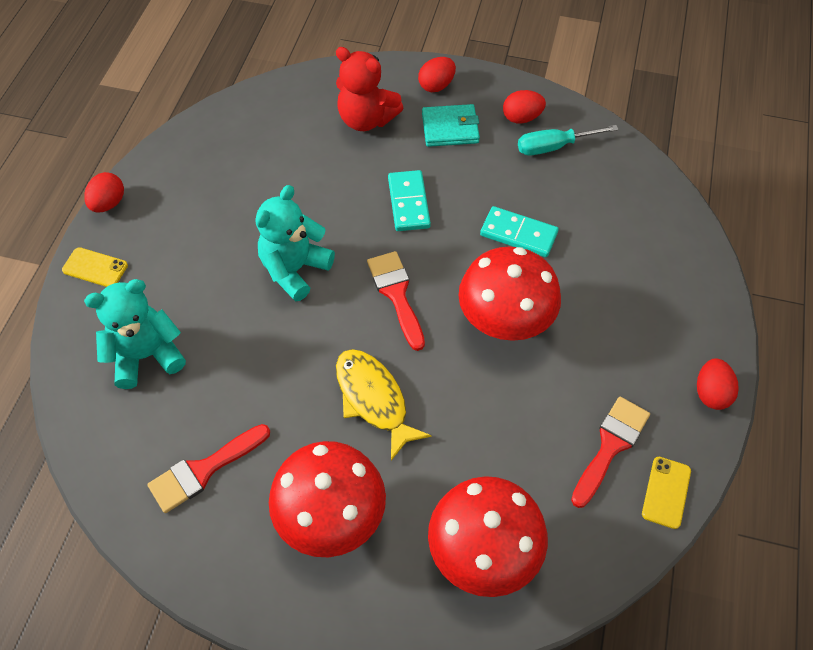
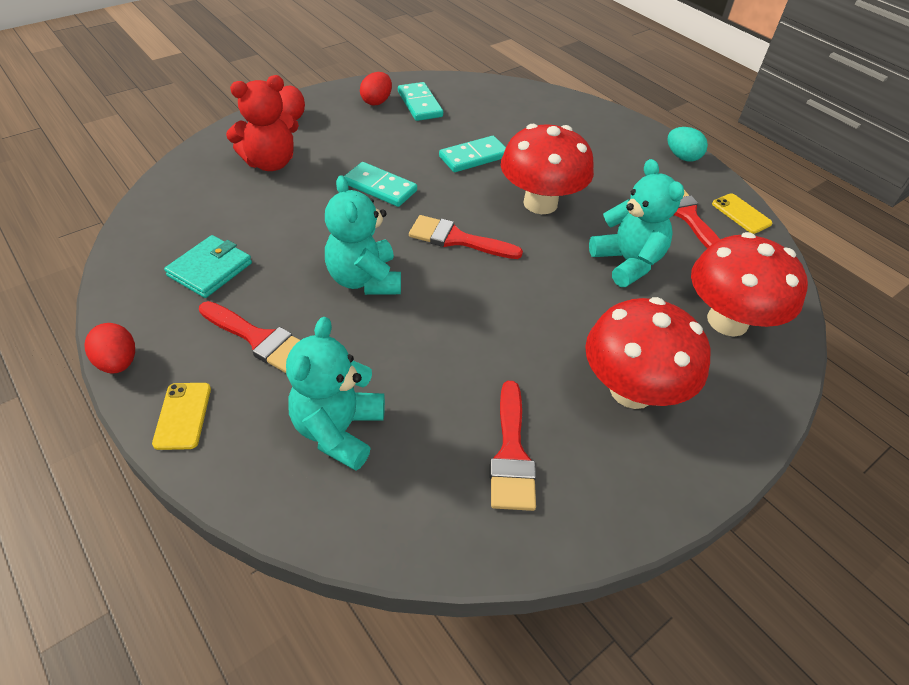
camera: 55 degrees left, 10 degrees down
(95, 268) = (183, 416): yellow phone -> yellow phone turned 60 degrees counterclockwise
(186, 255) = (259, 339): none -> red brush
(374, 399) = (542, 304): yellow fish -> none
(450, 128) = (340, 133): turquoise wallet -> turquoise wallet (210, 269)
(488, 432) = (627, 262): none -> turquoise teddy bear
(553, 147) = (420, 104): turquoise screwdriver -> turquoise domino
(711, 393) = (682, 157): red egg -> turquoise egg

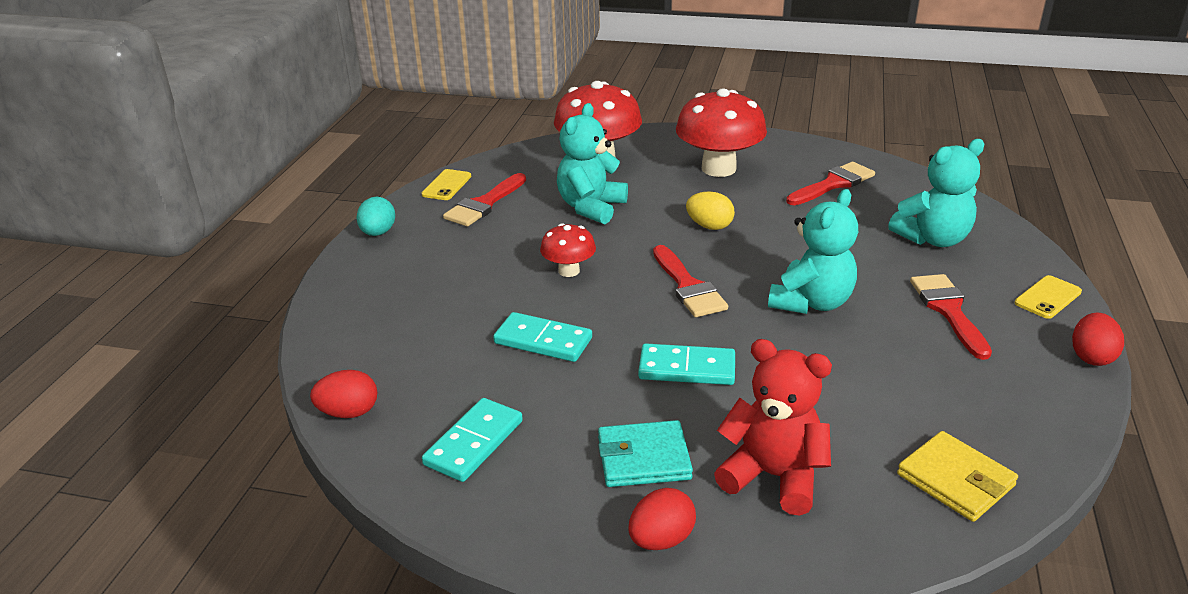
camera: 125 degrees left, 15 degrees down
(173, 211) = (955, 480): none -> yellow wallet
(210, 269) = (954, 388): turquoise wallet -> turquoise wallet (643, 458)
(377, 101) = (515, 485): red egg -> red egg (349, 412)
(380, 187) = (687, 368): turquoise domino -> turquoise domino turned 75 degrees counterclockwise
(526, 305) = (709, 226): none -> yellow egg
(540, 203) = (569, 271): red mushroom -> red mushroom, size x0.53

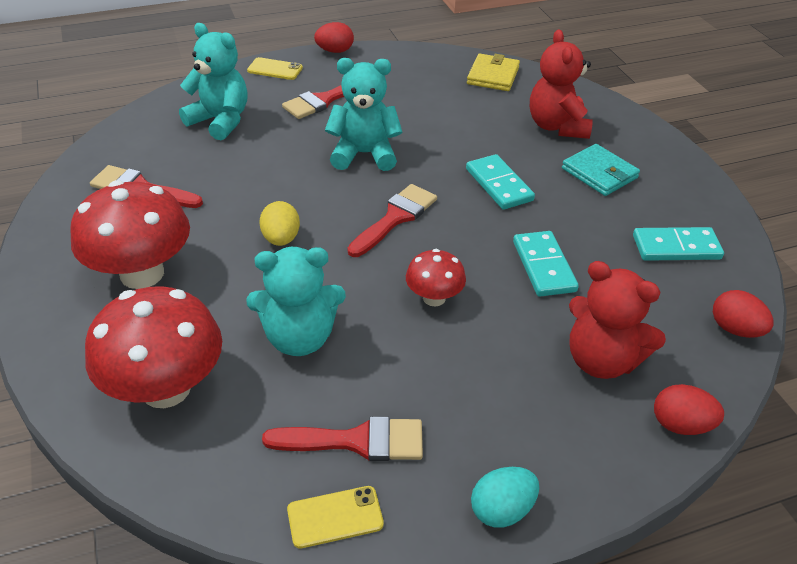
camera: 125 degrees left, 10 degrees up
(418, 320) = (601, 360): none -> red teddy bear
(661, 539) = (645, 147): red egg -> red egg (680, 425)

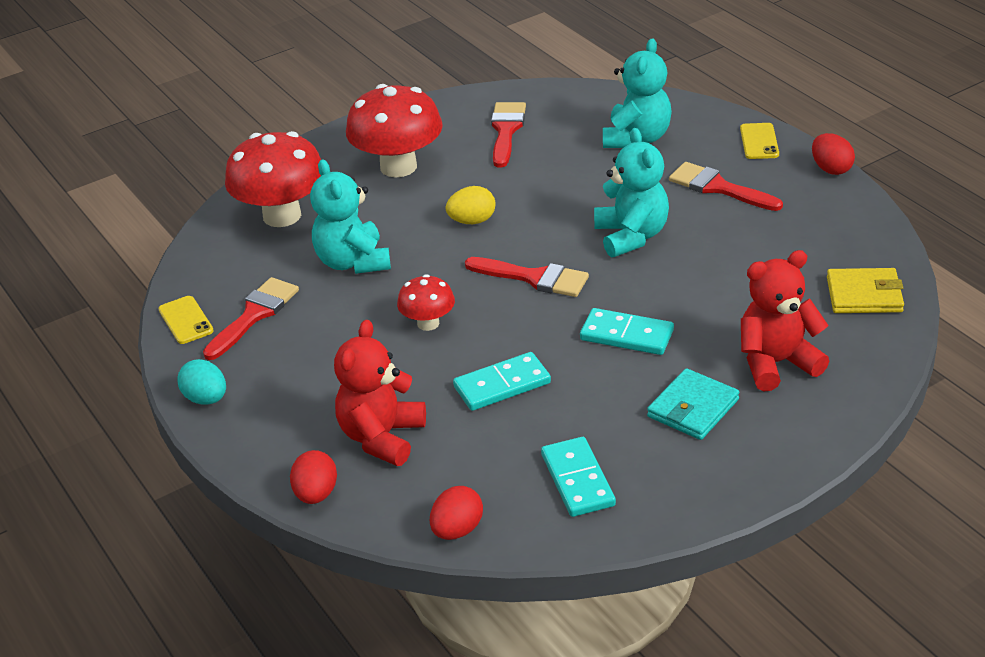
camera: 80 degrees right, 5 degrees down
(356, 441) = (254, 315): red brush -> red brush turned 135 degrees counterclockwise
(498, 185) = (627, 335): turquoise domino -> turquoise domino turned 60 degrees clockwise

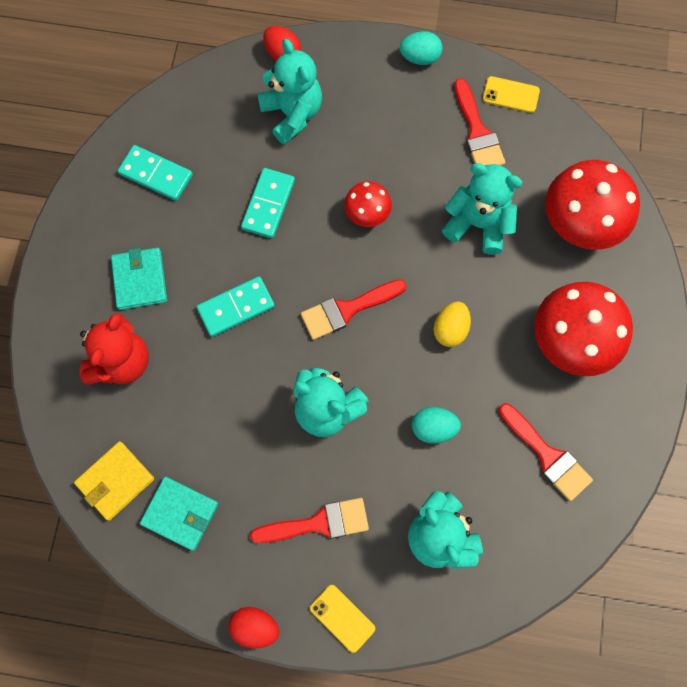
camera: 130 degrees right, 35 degrees up
(382, 437) = (292, 114): red teddy bear -> turquoise teddy bear
(457, 530) = (186, 93): red egg -> none
(565, 183) = (433, 428): none -> turquoise egg
(826, 248) = (180, 514): none -> turquoise wallet

